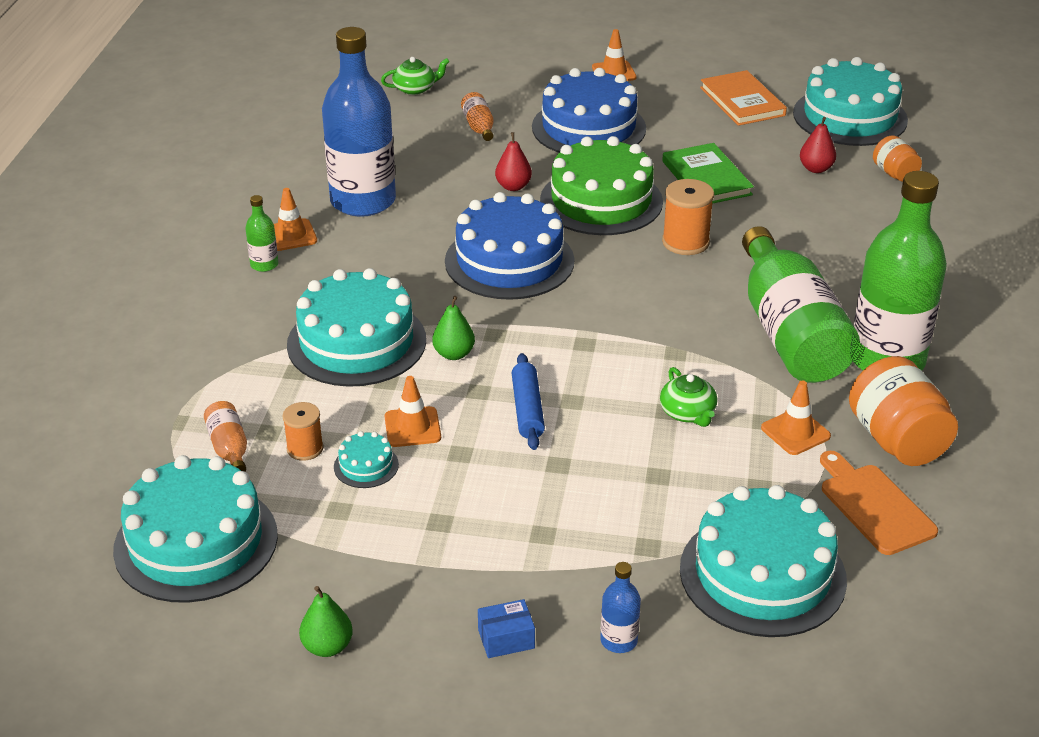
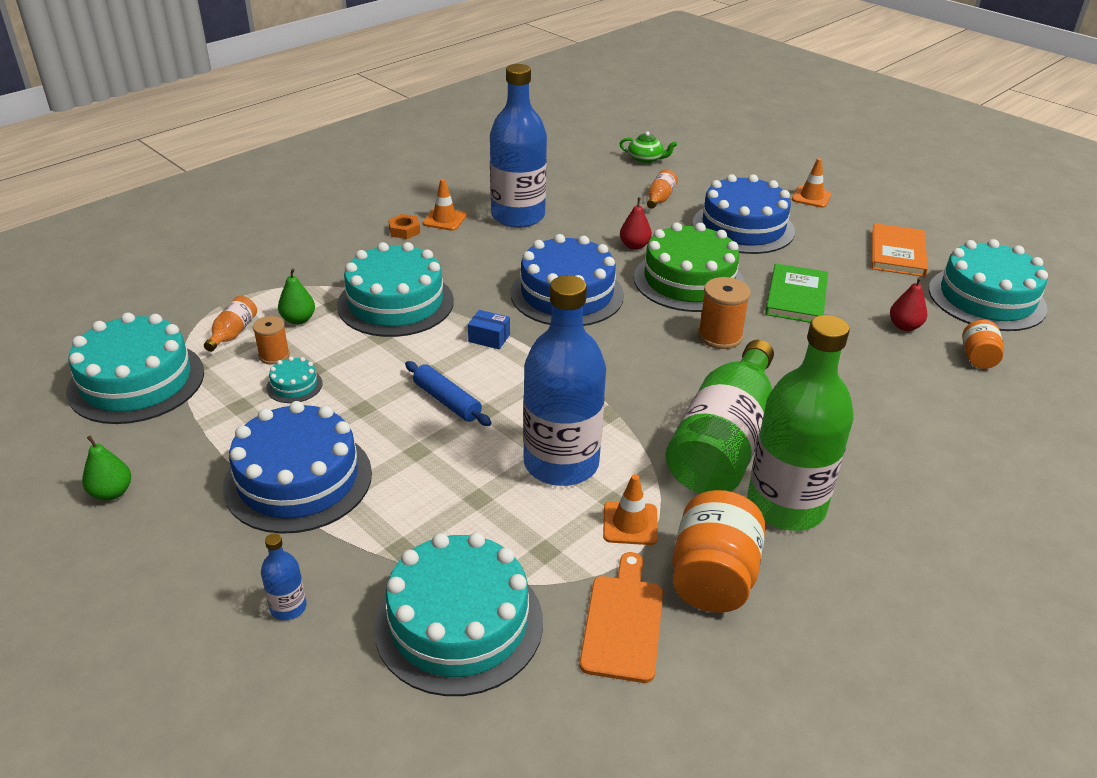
camera: 35 degrees right, 0 degrees up
(264, 265) = (404, 230): green bottle -> orange nut
(412, 427) = (356, 375): orange traffic cone -> none
(454, 354) = (447, 339): green pear -> green pear (298, 320)
(487, 542) = (298, 479): none -> blue cake
(506, 639) = (219, 557): blue box -> blue box (489, 338)
(527, 409) = (447, 401): blue rolling pin -> blue rolling pin turned 75 degrees counterclockwise
(688, 413) = (561, 463): green teapot -> blue bottle

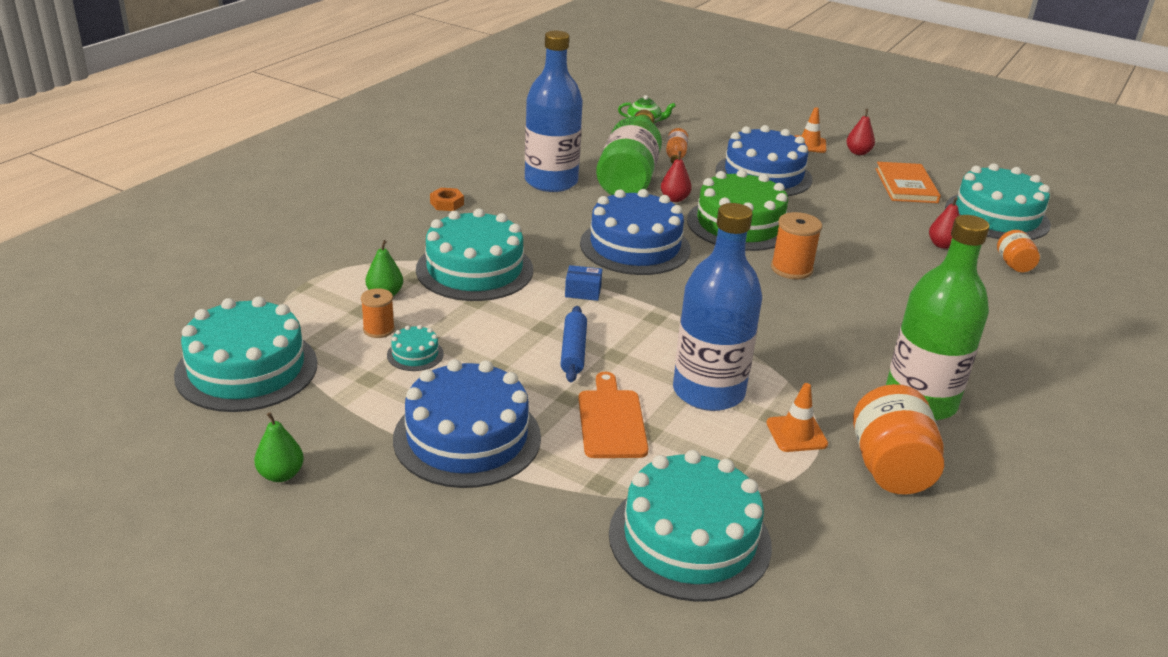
camera: 15 degrees left, 5 degrees down
(233, 333) = (324, 313): orange bottle -> none
(288, 607) = (521, 550): blue bottle -> none
(444, 219) = (481, 190): orange traffic cone -> none
(447, 401) = (573, 351): blue rolling pin -> blue rolling pin turned 60 degrees clockwise
(623, 622) = (834, 515): orange cutting board -> orange cutting board (611, 420)
(723, 442) = (841, 356): green bottle -> green bottle (630, 174)
(796, 297) = (840, 229): green book -> none
(861, 210) = (858, 152): none -> red pear

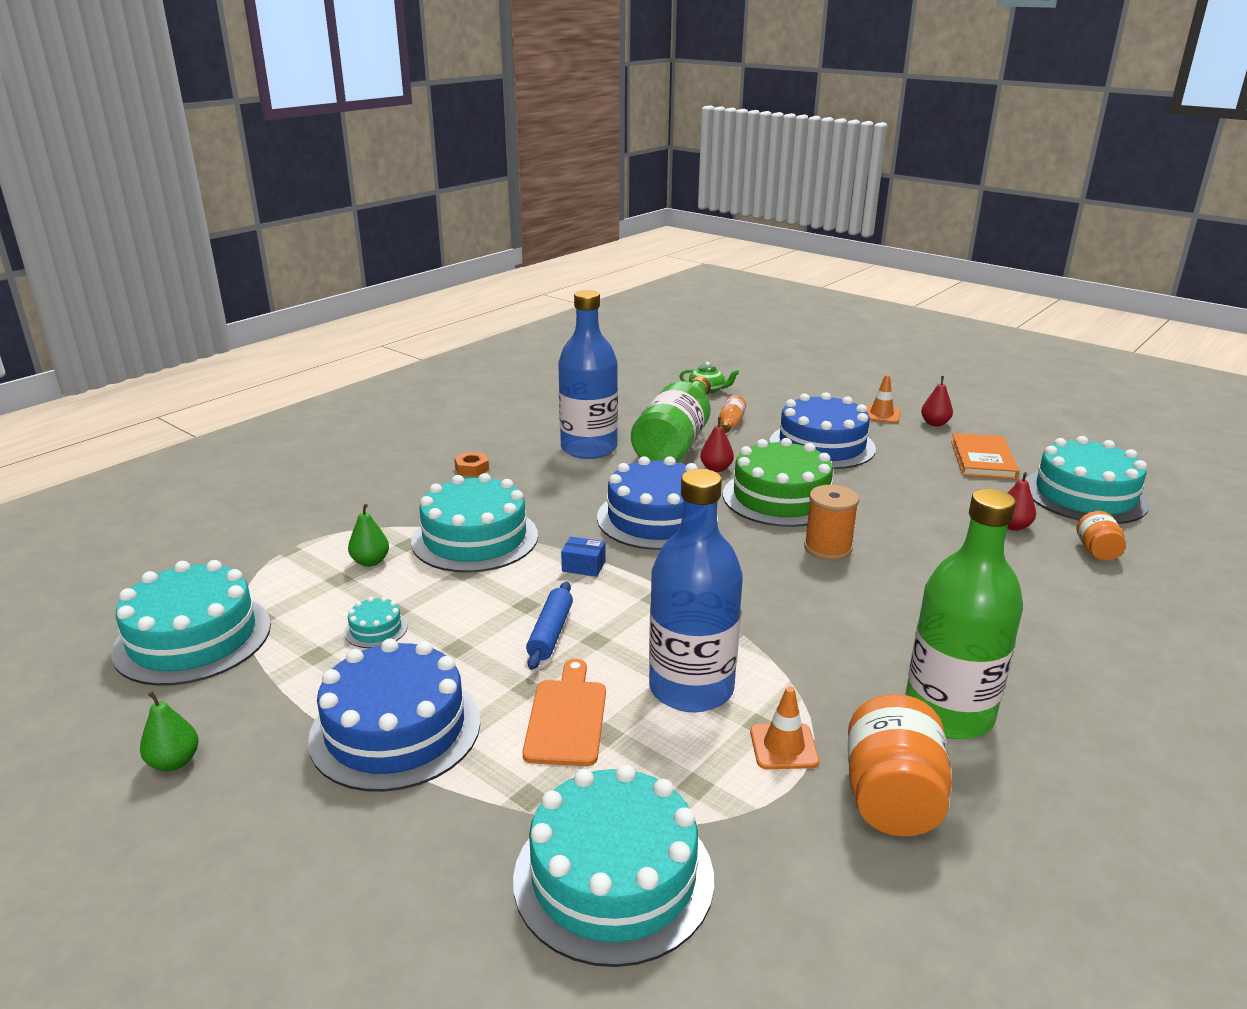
camera: 10 degrees right, 5 degrees down
(378, 329) = (348, 600): orange spool -> none

